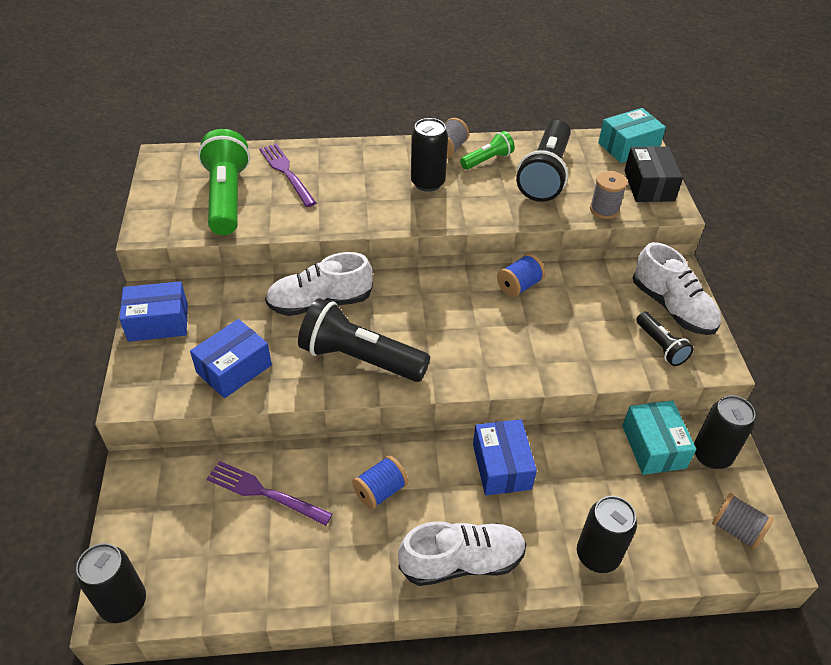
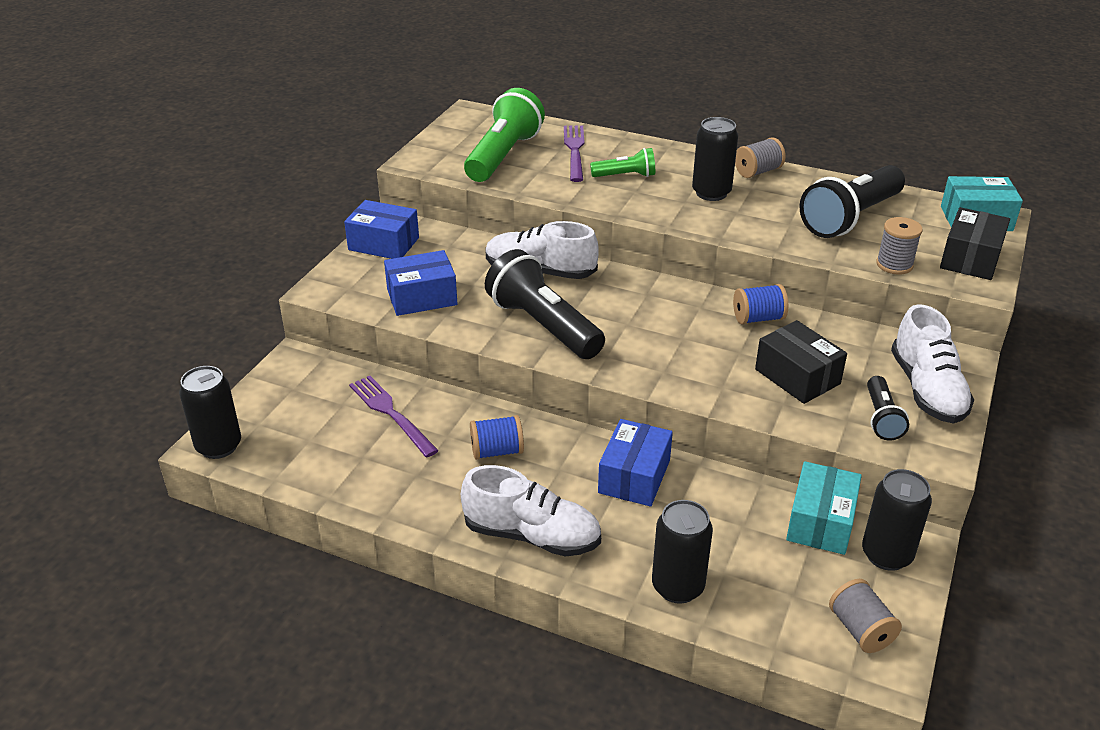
camera: 30 degrees right, 10 degrees down
(487, 160) = (794, 190): green flashlight -> green flashlight (625, 176)
(581, 331) = (797, 376): none -> black box

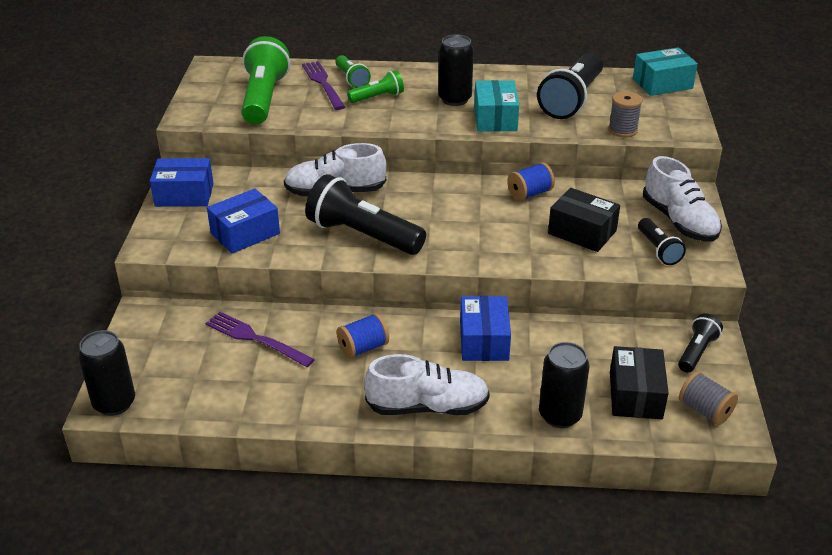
camera: 20 degrees left, 0 degrees up
(608, 151) = (351, 79): none -> green flashlight
(758, 171) = (482, 75): grey spool -> none
(820, 522) = (639, 340): turquoise box -> turquoise box (495, 118)
(886, 555) = (696, 352): black can -> black flashlight
(970, 258) = (674, 115): black box -> black box (635, 395)

